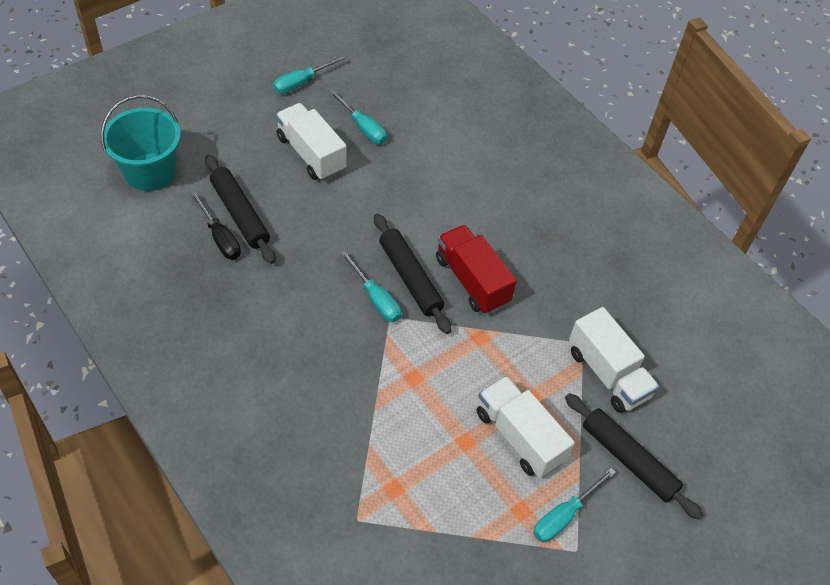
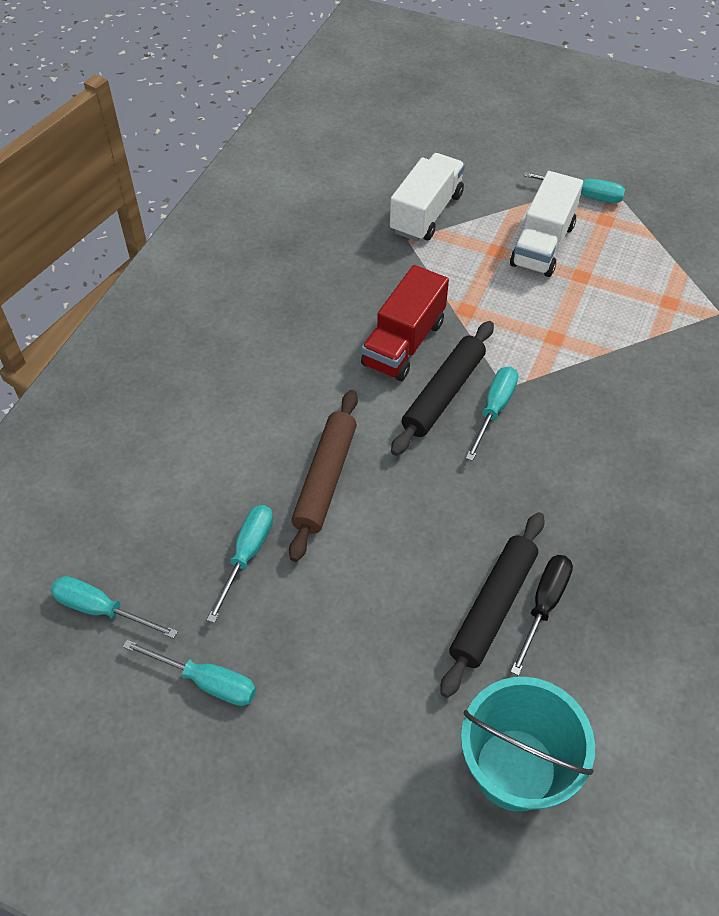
camera: 115 degrees left, 0 degrees up
(311, 154) = (336, 587): white truck -> none
(376, 61) = (101, 609): none -> turquoise screwdriver
(387, 183) = (325, 479): none -> brown rolling pin
(628, 460) = (499, 176): black rolling pin -> none

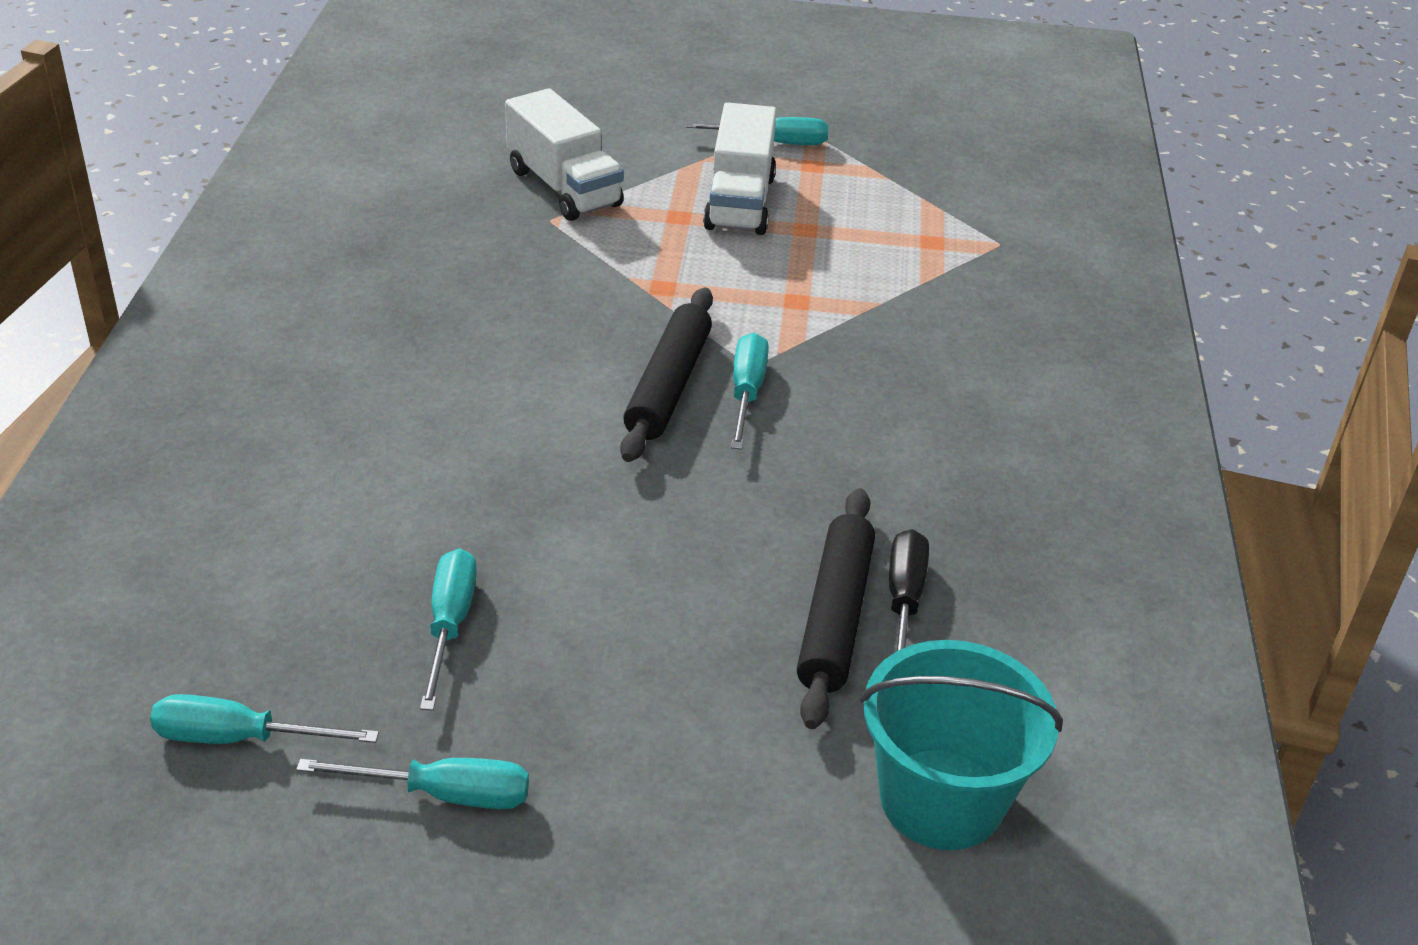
camera: 20 degrees left, 15 degrees down
(325, 479) = (534, 513): brown rolling pin -> none
(404, 343) = (589, 337): red truck -> none
(426, 213) = (564, 188): white truck -> white truck turned 135 degrees clockwise

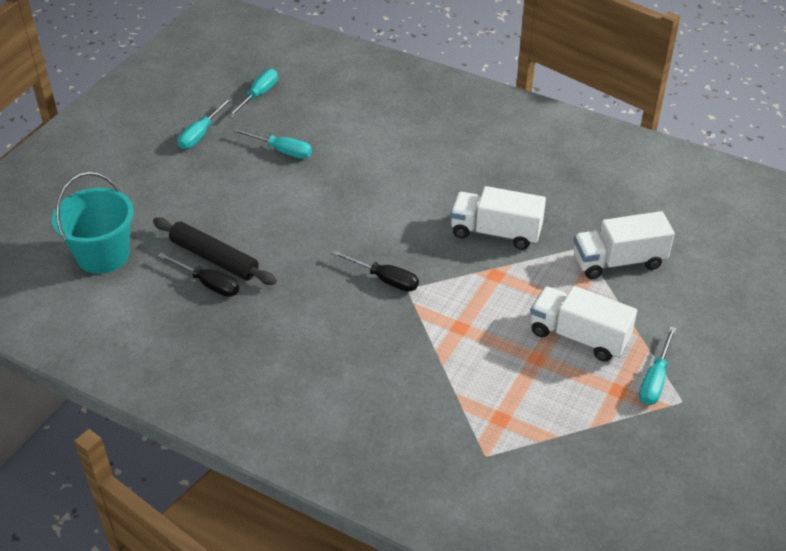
camera: 115 degrees right, 5 degrees up
(562, 302) = (495, 232): none -> white truck
(668, 386) = (404, 252): black rolling pin -> none
(746, 393) = (385, 279): turquoise screwdriver -> black screwdriver

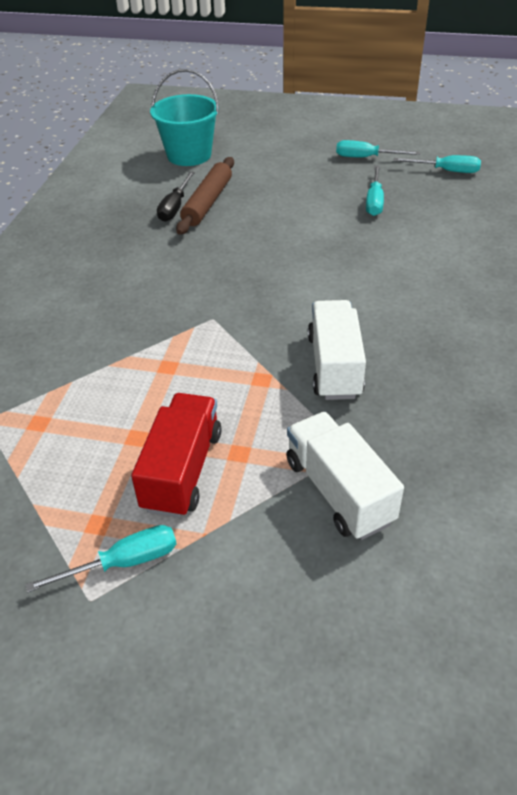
camera: 75 degrees right, 0 degrees up
(214, 258) = (207, 203): black rolling pin -> brown rolling pin
(385, 279) = (220, 301): black screwdriver -> none
(579, 336) = (182, 470): white truck -> red truck
(655, 380) = (123, 562): turquoise screwdriver -> turquoise screwdriver turned 150 degrees clockwise

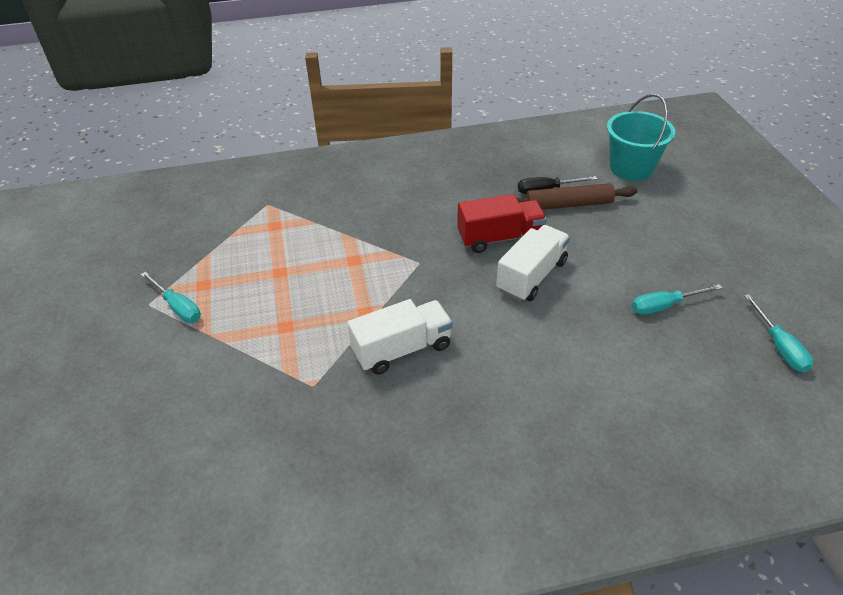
camera: 65 degrees right, 0 degrees up
(182, 470) = (259, 304): red truck -> red truck (500, 238)
(338, 491) = (269, 391): white truck -> white truck (531, 276)
(366, 158) = (742, 277): turquoise screwdriver -> none

